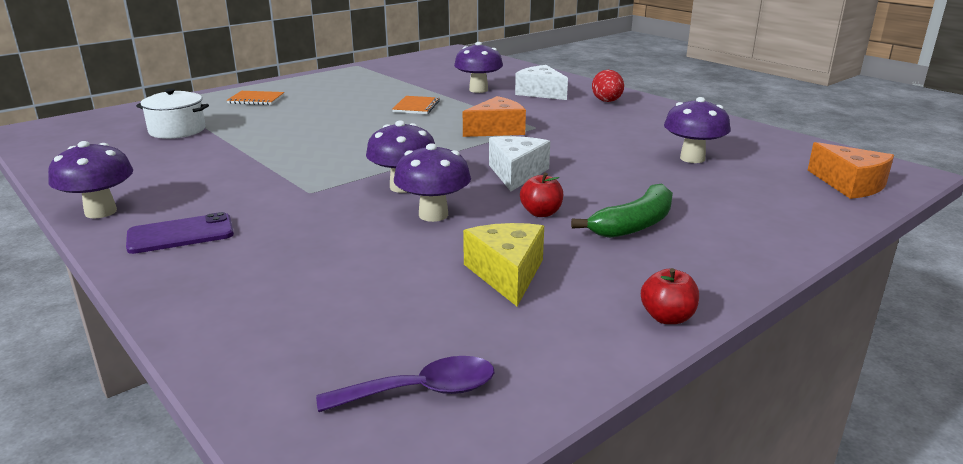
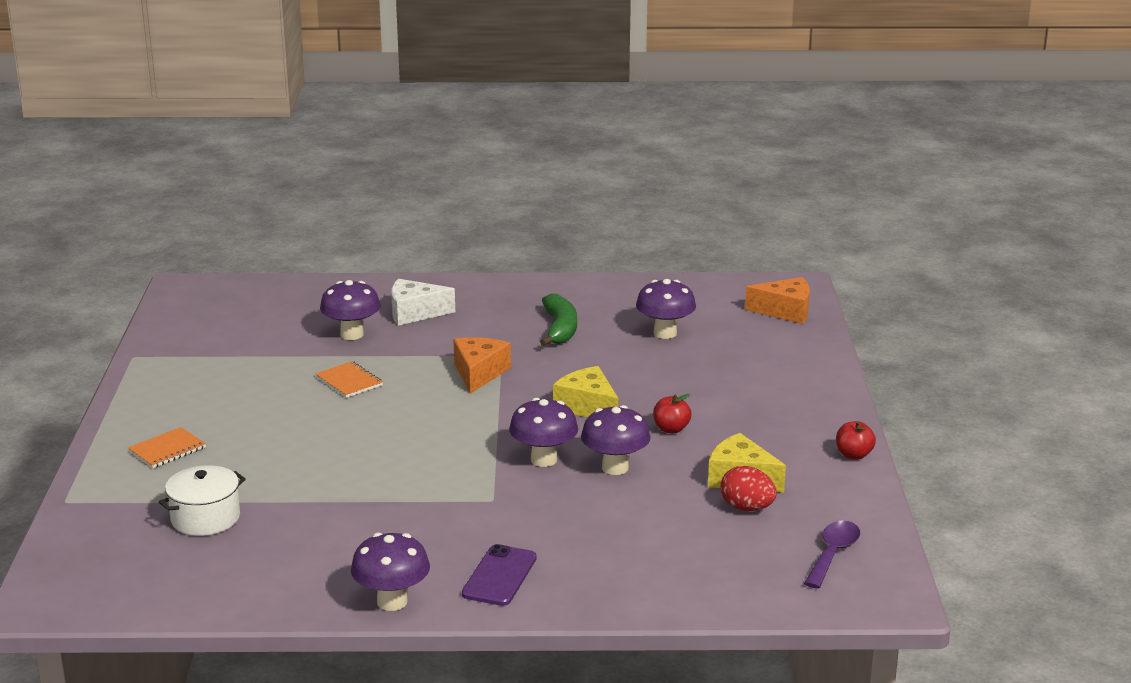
camera: 50 degrees left, 0 degrees up
(516, 173) = (587, 407): white cheese -> yellow cheese
(607, 101) = (491, 299): red egg -> red egg (747, 508)
(634, 224) = (735, 407): green banana -> green banana (560, 329)

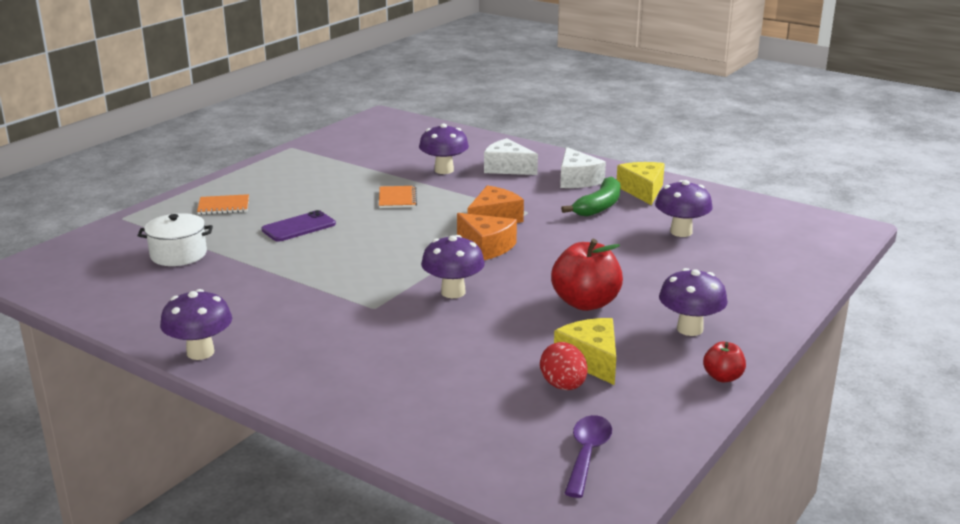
camera: 35 degrees right, 0 degrees up
(499, 576) = (297, 364): purple phone -> purple phone (299, 227)
(502, 306) = (577, 180): none -> white cheese
(587, 407) = (541, 266): yellow cheese -> yellow cheese (642, 191)
(615, 468) = (499, 316): purple mushroom -> purple mushroom (690, 329)
(671, 429) = (585, 303): red apple -> red apple, size x1.91
(785, 311) = (813, 244): orange cheese -> orange cheese (487, 247)
(833, 554) = (587, 454): purple spoon -> purple spoon turned 45 degrees counterclockwise

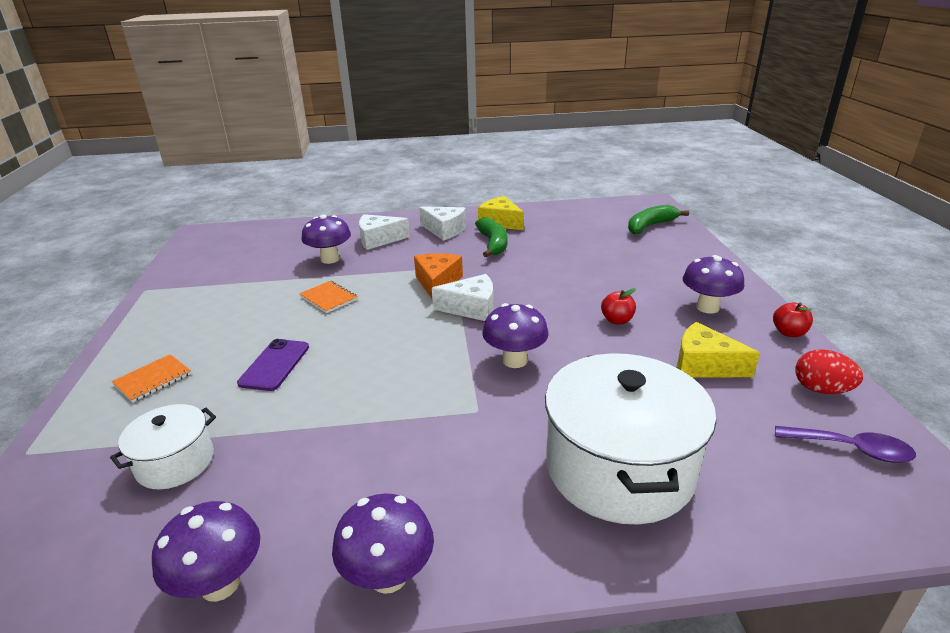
camera: 40 degrees left, 5 degrees up
(403, 377) = (619, 468): none -> white pot
(487, 247) = (471, 308): orange cheese -> white cheese
(563, 386) = (729, 398): red egg -> red egg (821, 389)
(585, 303) = (617, 320): red apple -> red apple, size x0.52
(587, 454) = (851, 449): purple spoon -> purple spoon turned 135 degrees clockwise
(681, 232) = (574, 241): purple mushroom -> purple mushroom (220, 584)
(794, 248) = (650, 226): none -> green banana

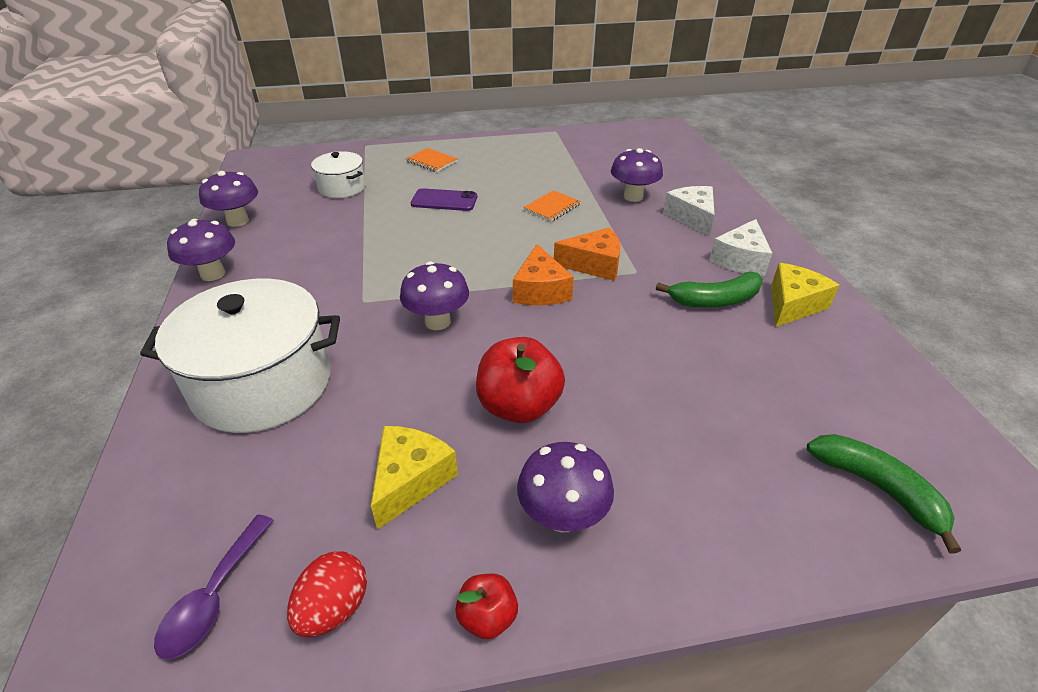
camera: 85 degrees right, 10 degrees up
(471, 308) = (540, 290): white cheese -> orange cheese
(617, 320) = (519, 406): red apple -> red apple, size x1.91

